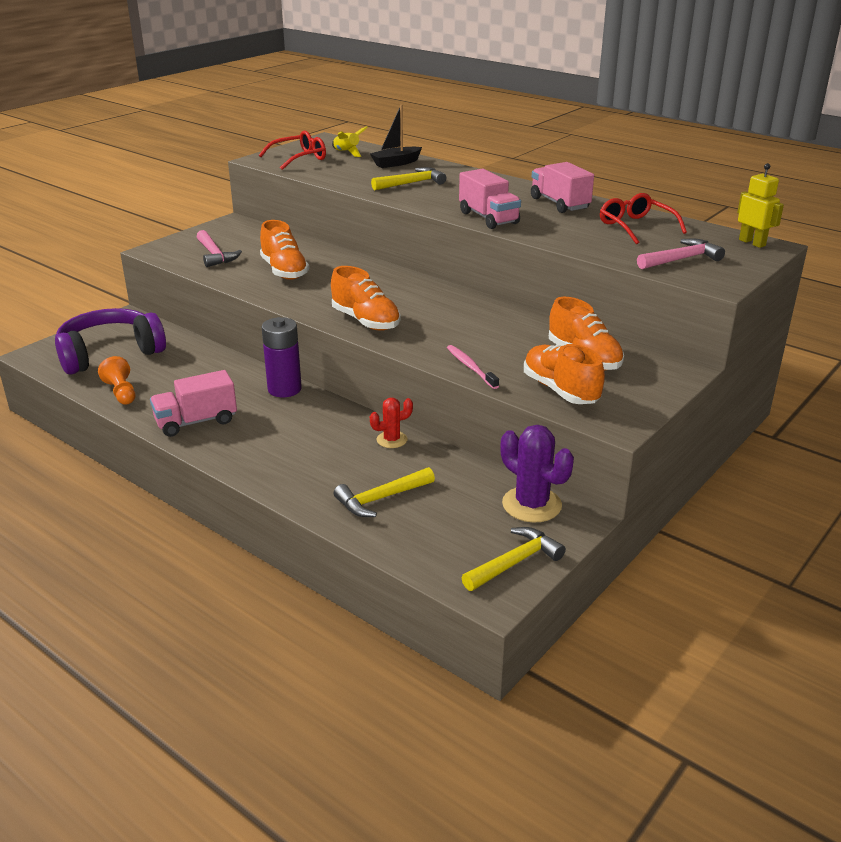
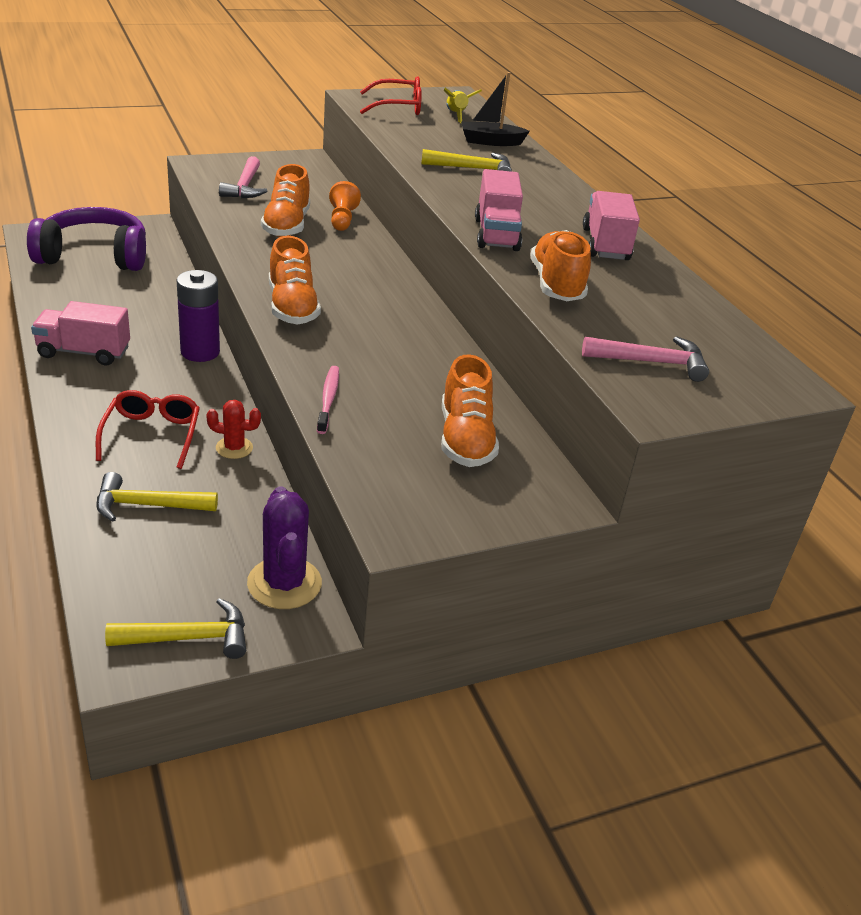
camera: 25 degrees right, 5 degrees up
(121, 392) = (58, 297): orange pawn -> orange pawn (342, 219)
(560, 390) = (387, 465): orange shoe -> orange shoe (556, 285)
(636, 227) = (656, 303): red glasses -> red glasses (151, 435)
(752, 243) = (779, 375): yellow robot -> none

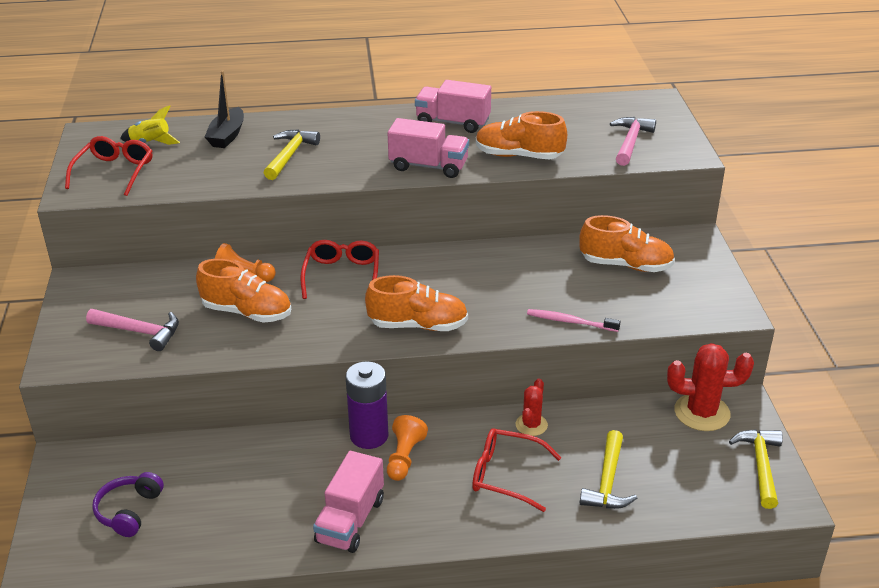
camera: 70 degrees left, 0 degrees up
(94, 256) = (129, 511): purple headphones -> purple headphones, size x0.51
(171, 373) = (404, 457): none -> orange pawn
(284, 583) = (702, 412): purple cactus -> red cactus
(362, 263) = (342, 275): none -> red glasses

